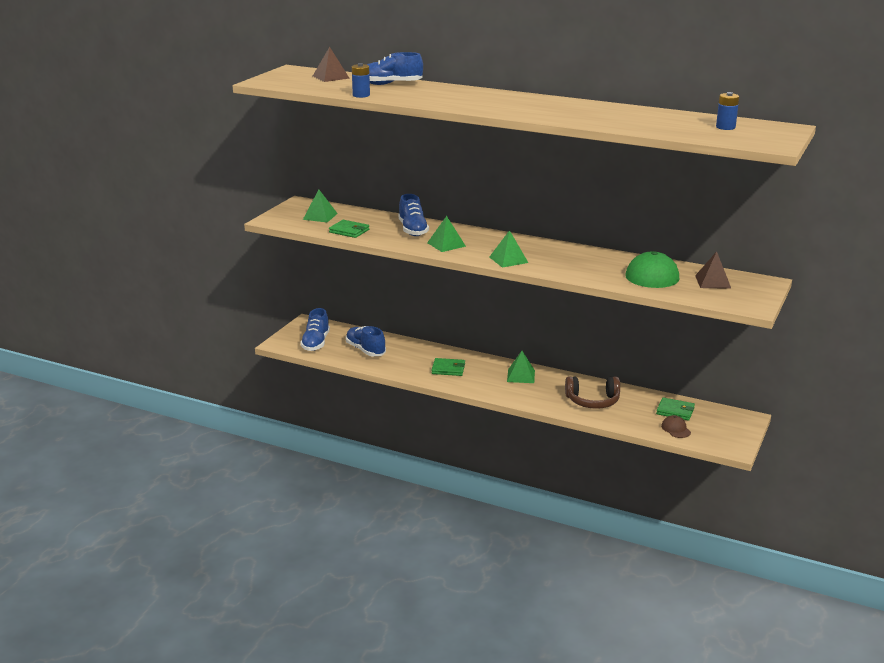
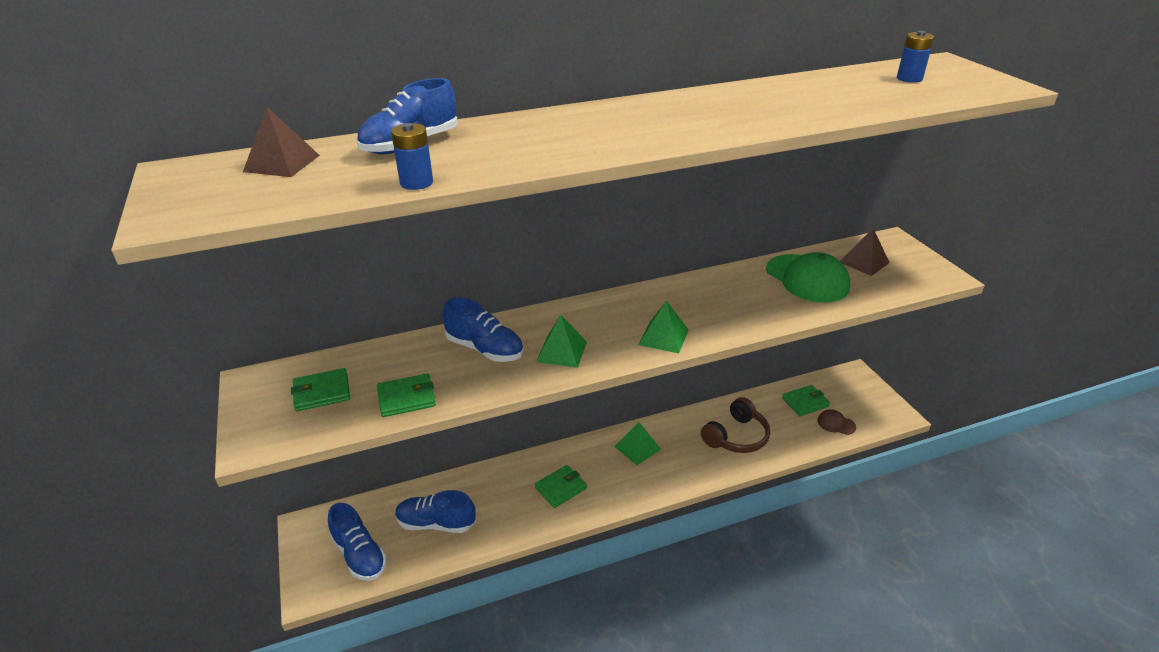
camera: 45 degrees left, 10 degrees up
(320, 216) = (322, 392): green pyramid -> green wallet

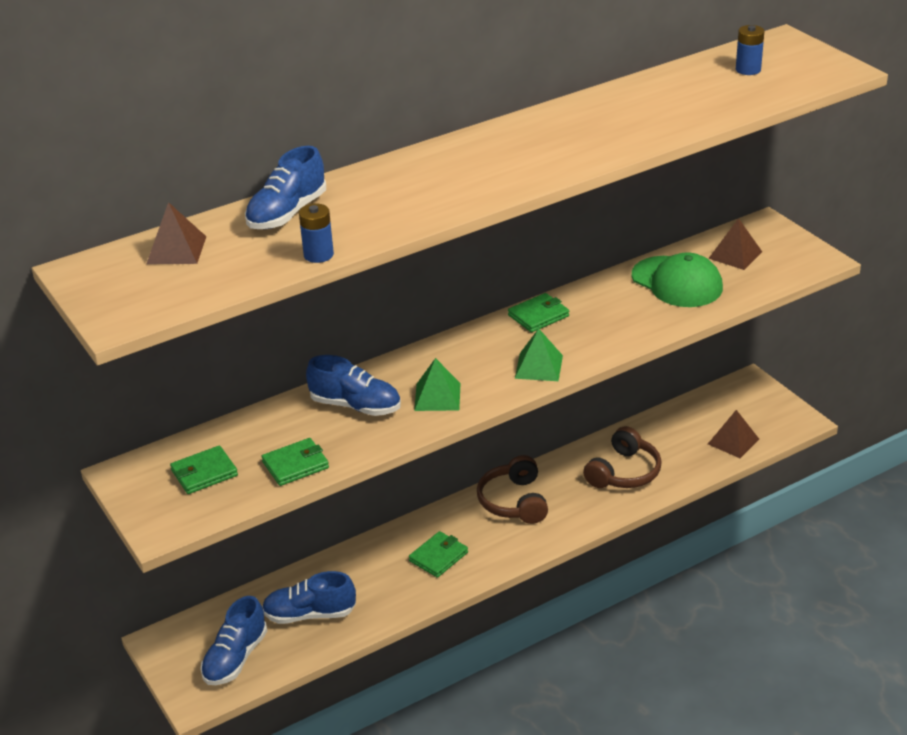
camera: 10 degrees left, 0 degrees up
(359, 555) = (235, 658): blue shoe -> blue shoe turned 75 degrees clockwise
(637, 447) = (514, 501): green pyramid -> brown headphones
(805, 402) = (696, 423): green wallet -> green wallet (538, 316)
(836, 424) = (733, 441): brown cap -> brown pyramid

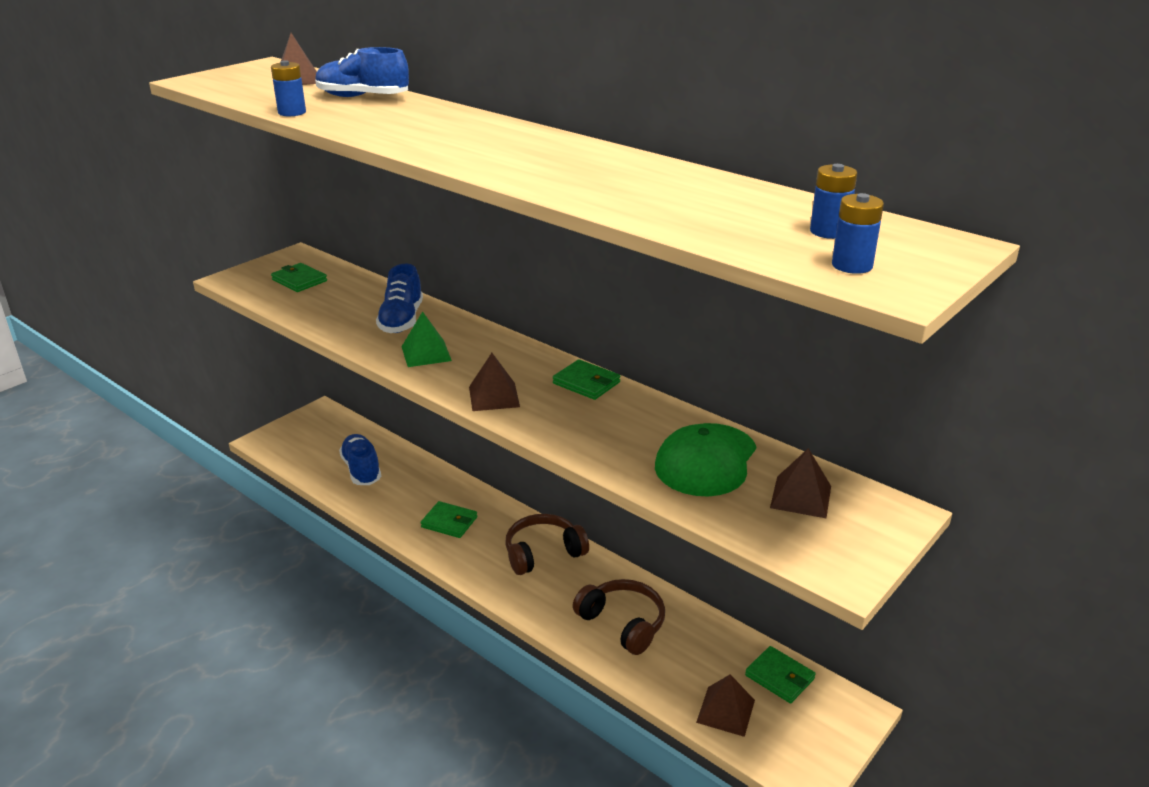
camera: 70 degrees right, 5 degrees down
(235, 658) = (307, 447): blue shoe -> none
(295, 465) = (313, 311): green wallet -> green wallet (779, 677)
(539, 367) = (494, 396): green pyramid -> brown pyramid
(624, 472) = (622, 623): brown headphones -> brown headphones turned 150 degrees counterclockwise
(804, 74) = (852, 265): none -> blue battery

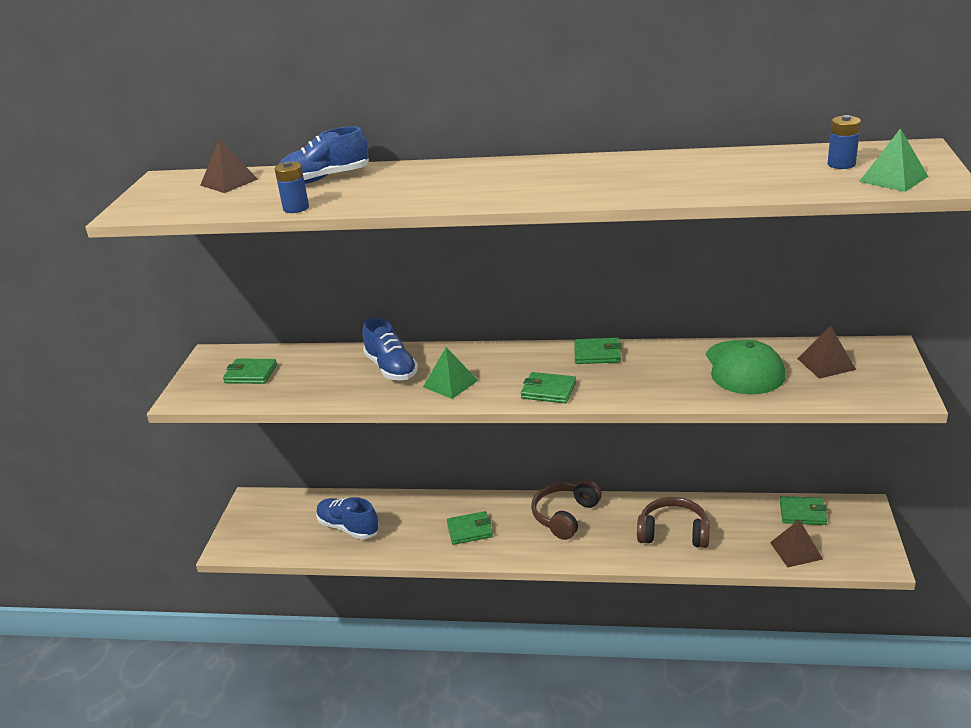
camera: 30 degrees left, 0 degrees up
(494, 396) = (548, 390): brown pyramid -> green wallet
(852, 265) = (893, 179): blue battery -> green pyramid

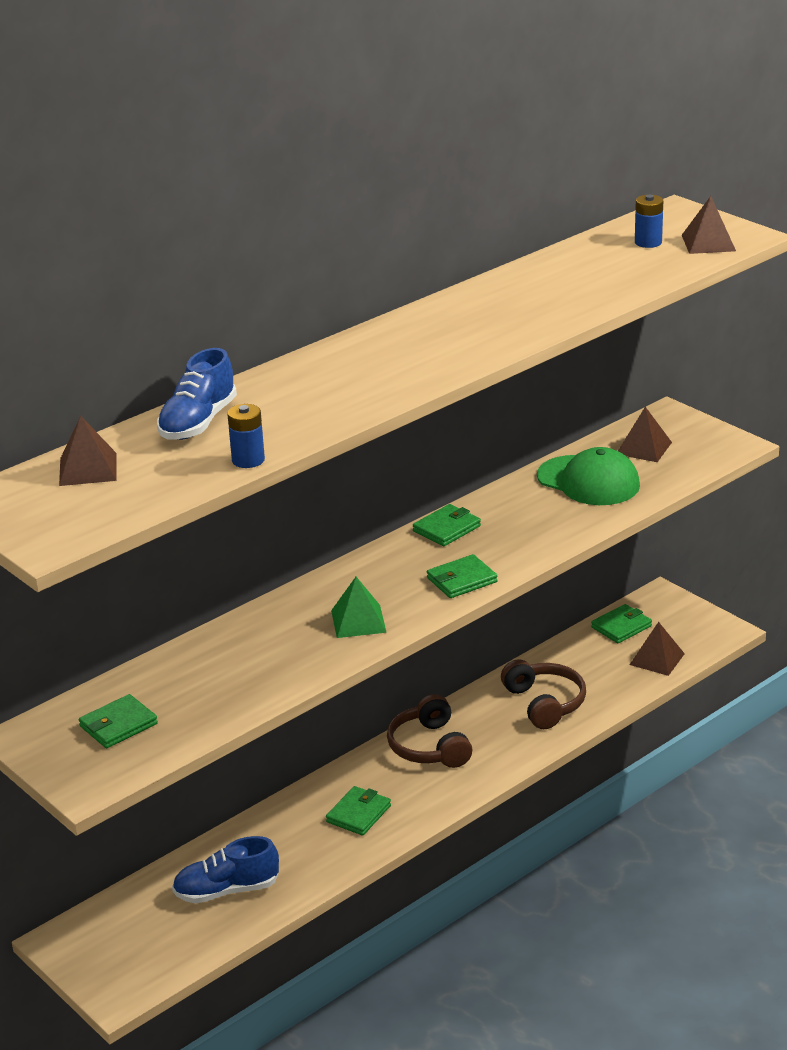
camera: 50 degrees left, 0 degrees up
(391, 368) = (269, 639): blue shoe -> none
(673, 533) = (544, 703): brown headphones -> brown headphones turned 105 degrees clockwise
(893, 179) = (708, 243): green pyramid -> brown pyramid

